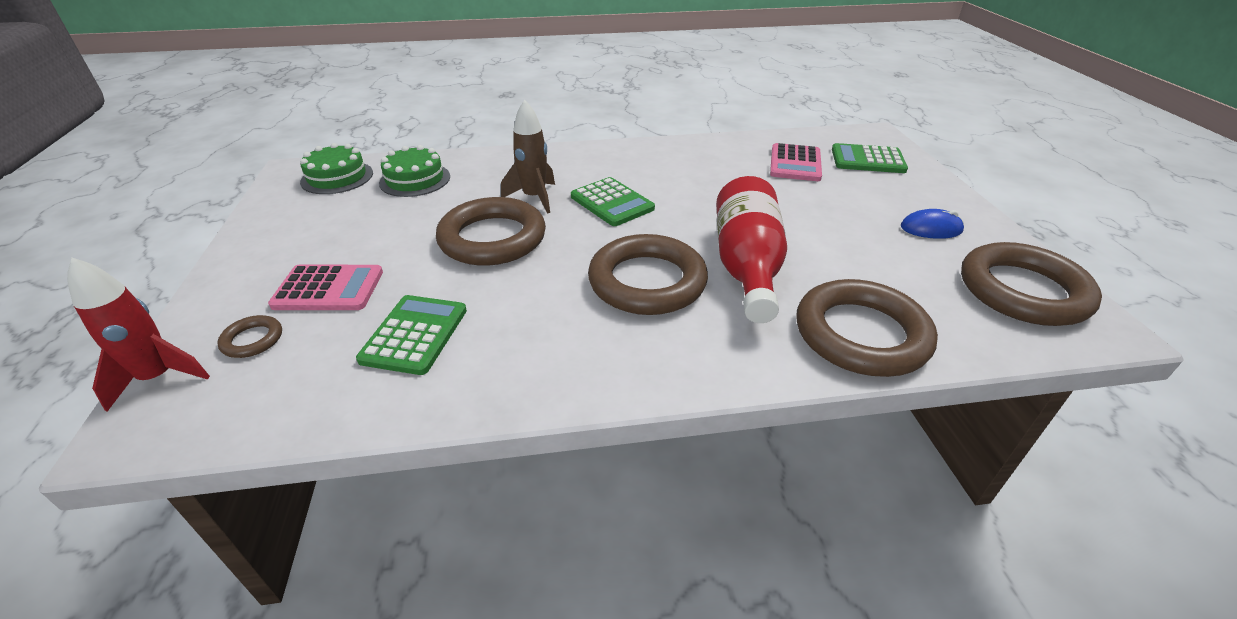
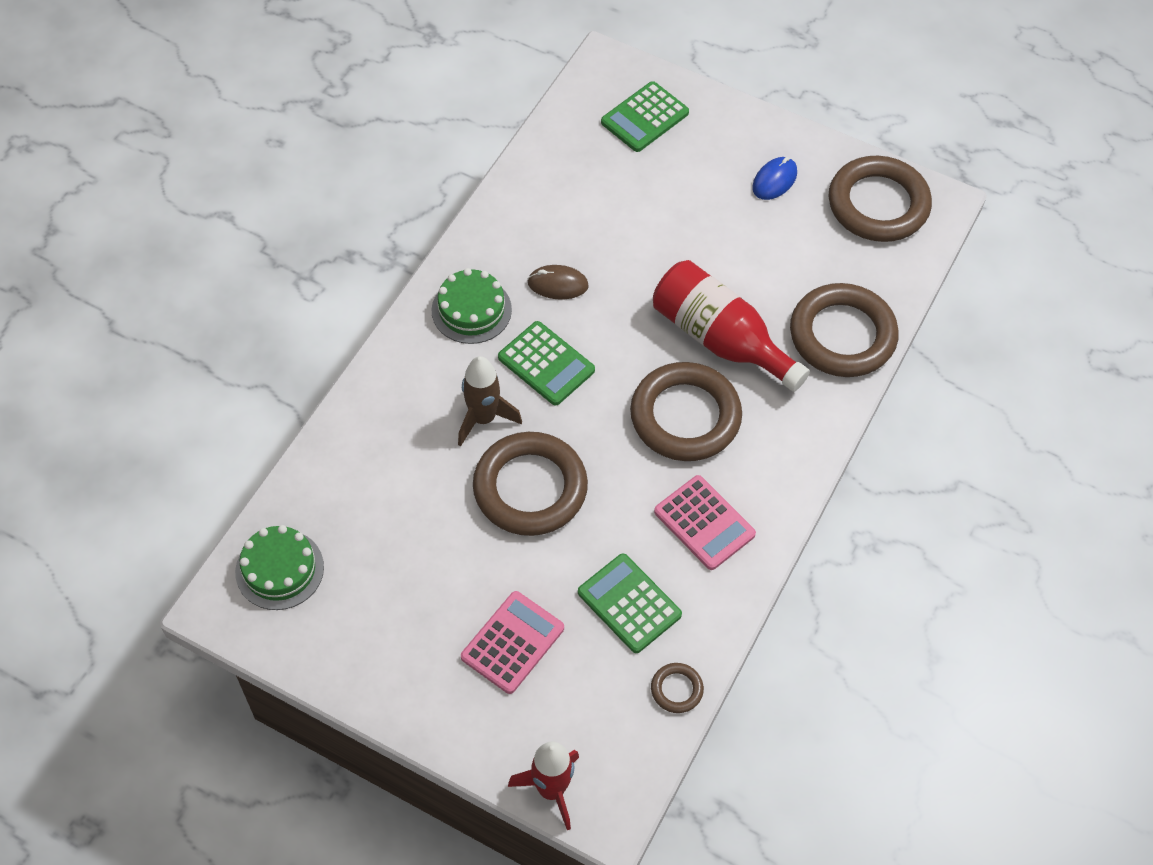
camera: 55 degrees left, 20 degrees up
(252, 340) = (548, 716): brown ring -> brown ring (676, 689)
(415, 180) = (351, 500): green cake -> green cake (471, 310)
(612, 203) = (546, 364): green calculator -> green calculator turned 45 degrees clockwise
(684, 182) = (558, 284): none -> brown mouse
(795, 163) = (602, 175): pink calculator -> pink calculator (704, 523)

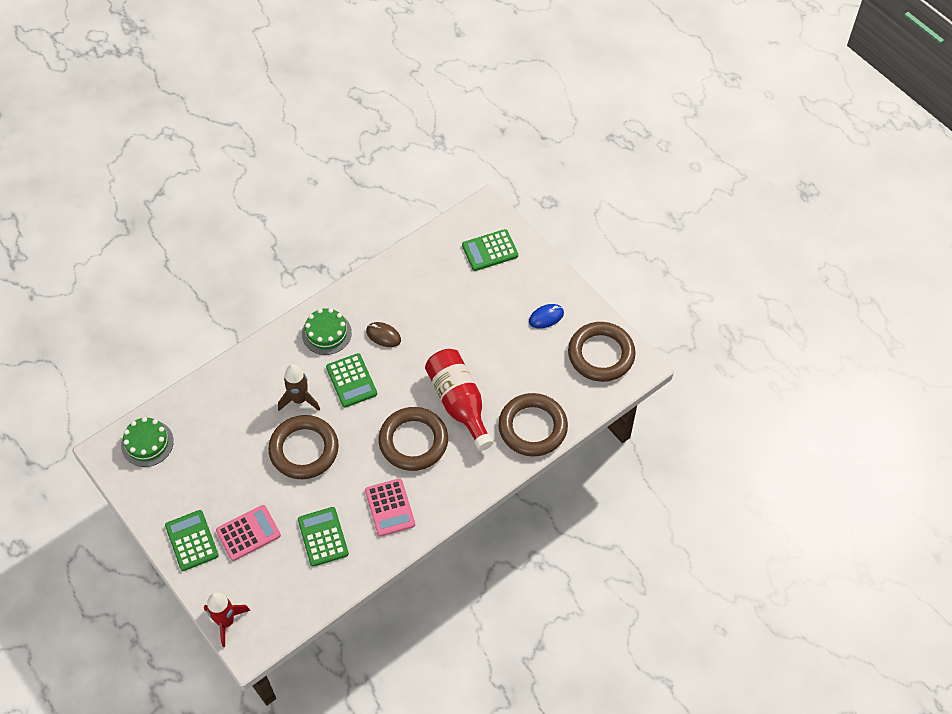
camera: 25 degrees right, 0 degrees up
(430, 688) = (192, 540): none -> green calculator
(676, 689) = (322, 595): brown ring -> none

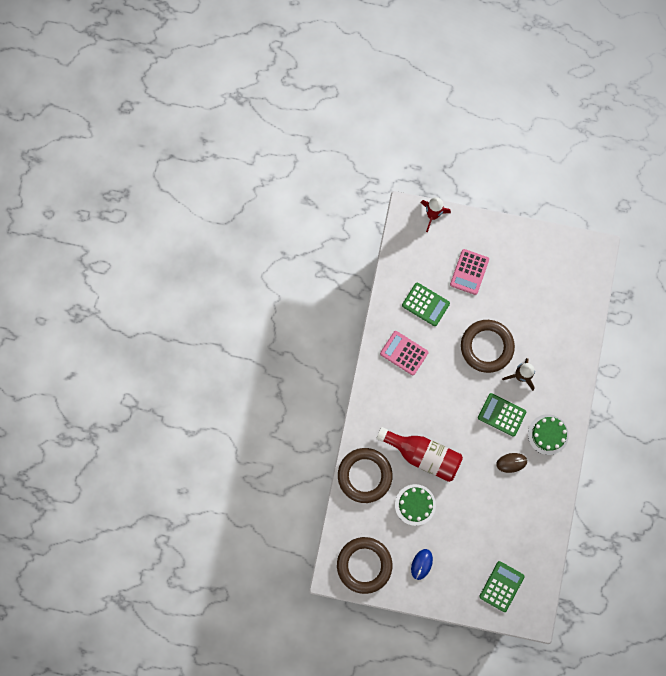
camera: 140 degrees right, 20 degrees up
(147, 443) = (580, 275): green cake -> green cake (415, 504)
(192, 540) = (496, 242): green calculator -> none
(413, 441) = (428, 406): brown ring -> none

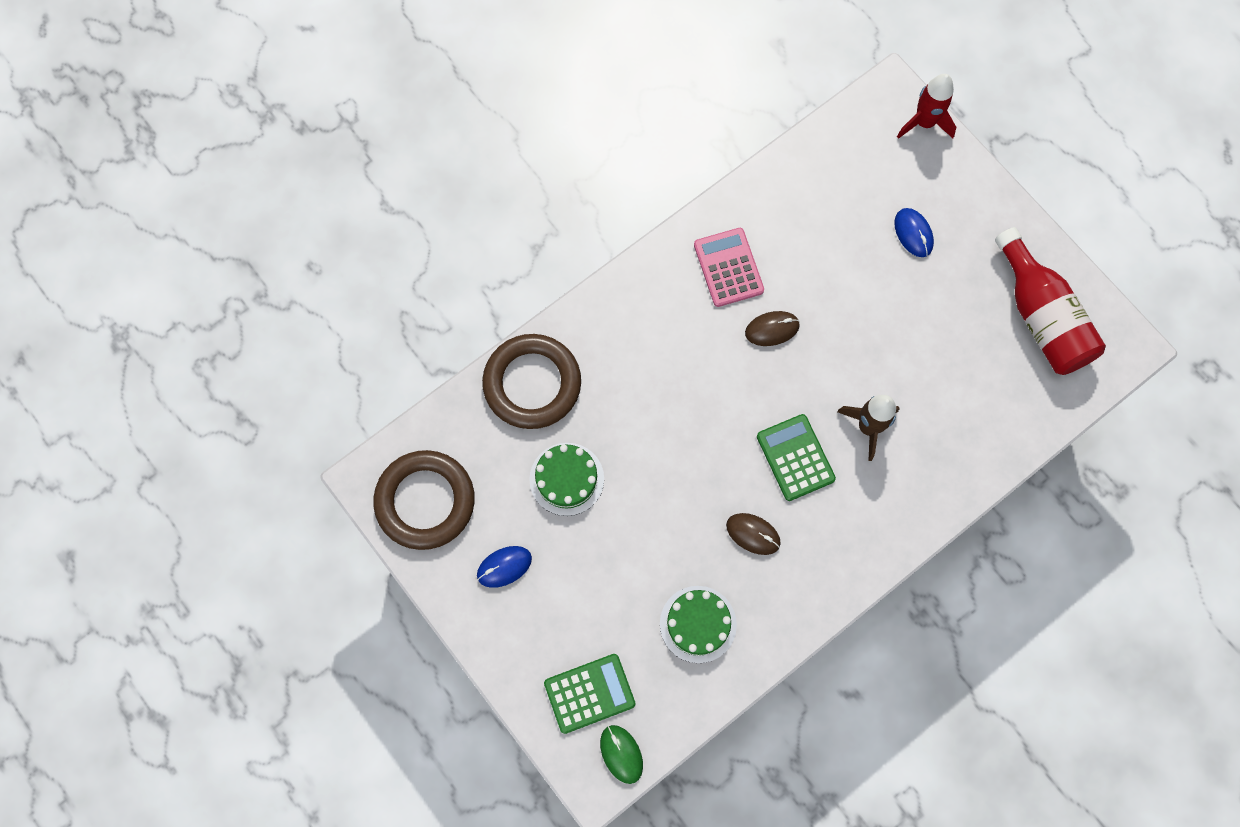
camera: 40 degrees right, 5 degrees down
(423, 455) = (637, 422): red bottle -> red bottle (1041, 317)
(425, 304) = (814, 228): green calculator -> none
(445, 366) = (772, 329): none -> brown mouse
(469, 272) = (913, 233): pink calculator -> blue mouse
(487, 347) = (853, 350): brown ring -> none
(535, 600) = (621, 754): none -> green mouse
(548, 434) = (840, 538): green cake -> green cake (698, 624)

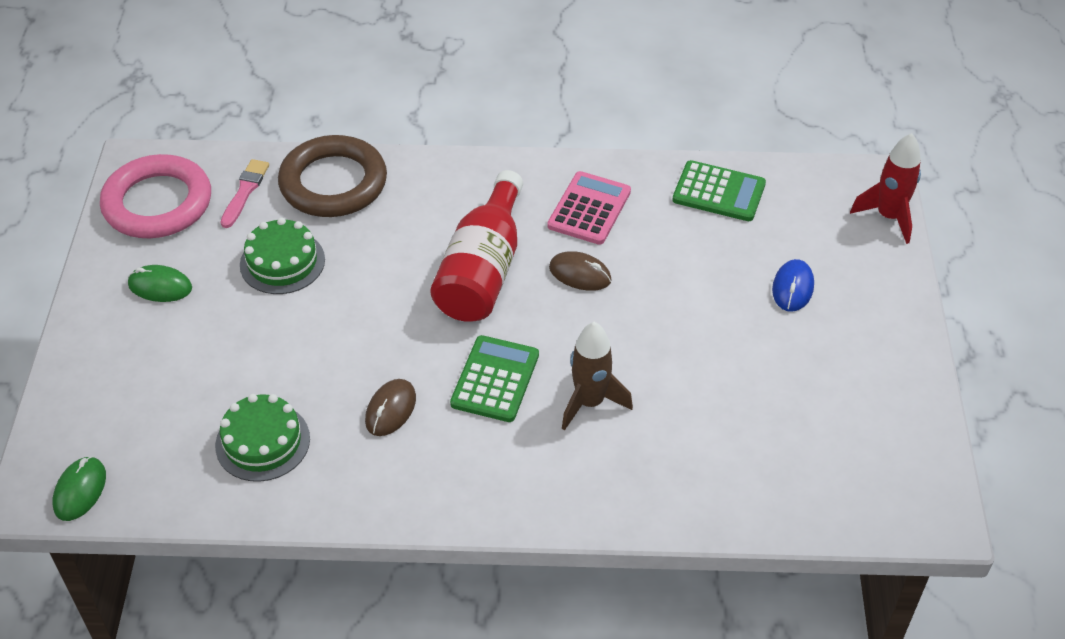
camera: 40 degrees right, 25 degrees down
(425, 501) = (157, 203): brown ring -> pink ring
(477, 441) = (245, 191): none -> pink brush
(504, 567) = (160, 286): blue mouse -> green mouse
(589, 693) = (112, 424): green calculator -> green calculator (719, 192)
(753, 534) = (390, 409): brown mouse -> brown mouse turned 45 degrees clockwise
(1041, 317) = (862, 431): red bottle -> red bottle (483, 270)

